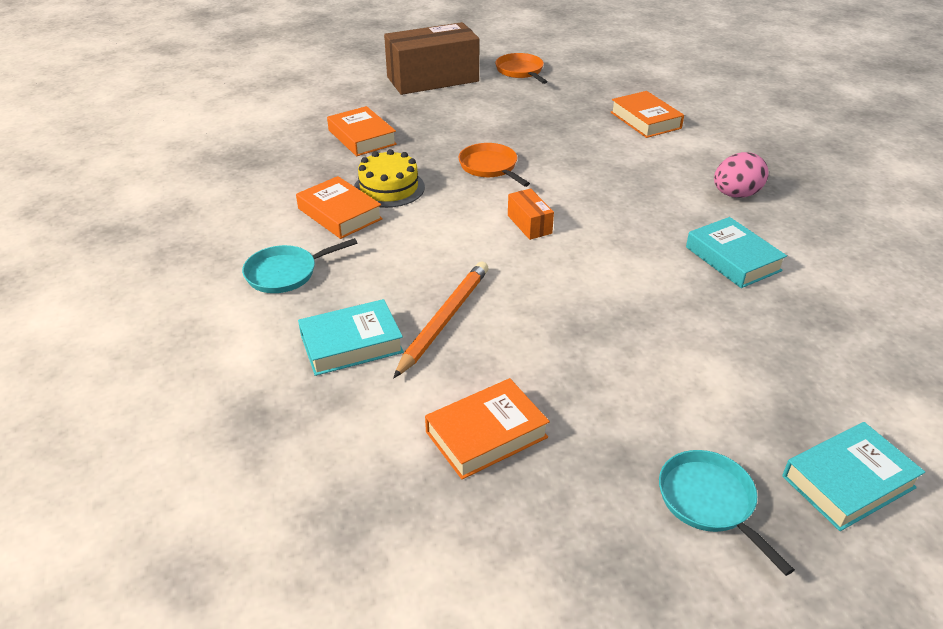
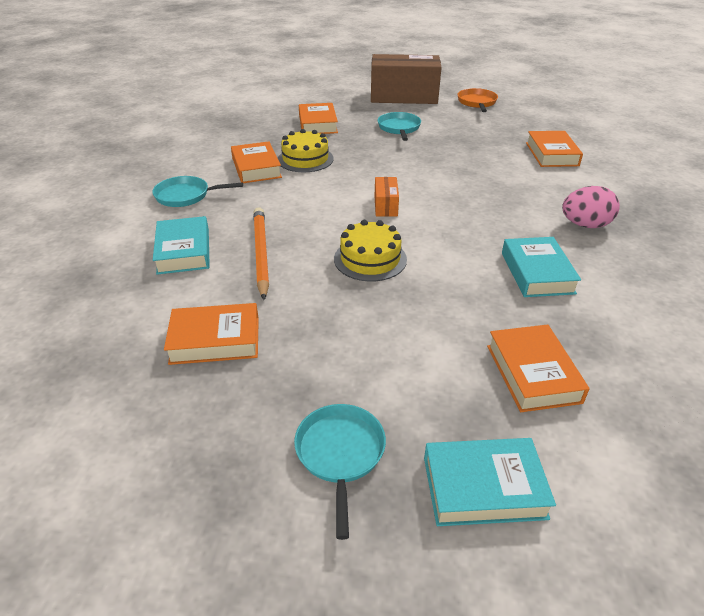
camera: 25 degrees right, 0 degrees up
(351, 344) = (184, 251): turquoise book -> turquoise book turned 75 degrees clockwise
(444, 320) = (261, 253): orange pencil -> orange pencil turned 60 degrees counterclockwise
(462, 123) = (399, 128): none -> turquoise pan
(490, 167) = (392, 161): orange pan -> none
(566, 291) = (370, 259): none -> yellow cake
(806, 362) = (533, 373): none -> orange book

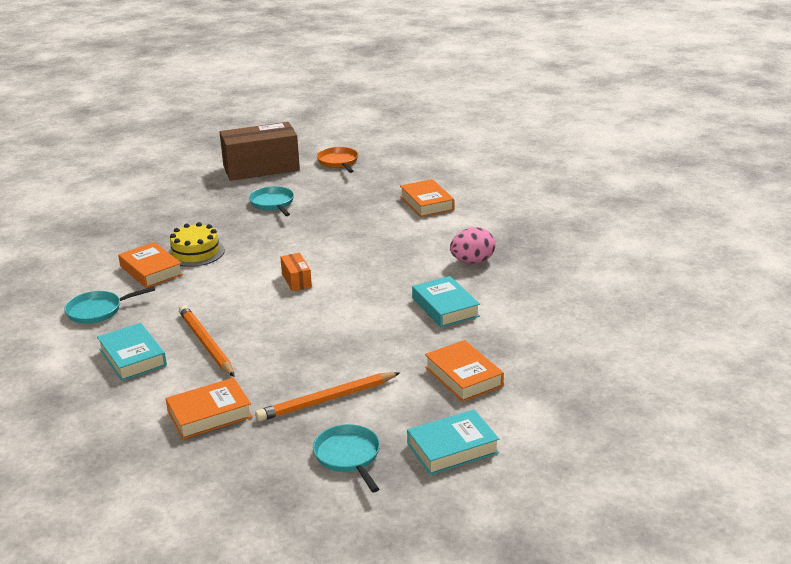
camera: 20 degrees left, 10 degrees down
(317, 124) = (187, 214): orange book -> none
(351, 359) = (327, 400): none -> orange pencil
(370, 259) = (305, 327): yellow cake -> none

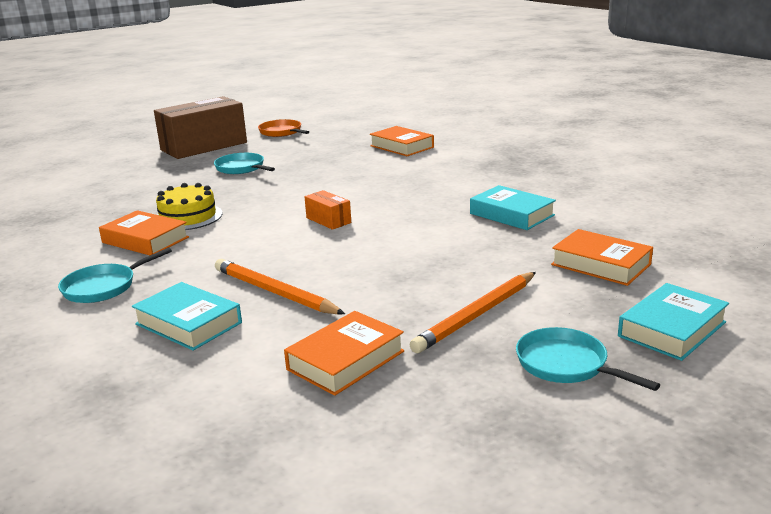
camera: 20 degrees left, 5 degrees down
(472, 261) = (496, 178): pink egg -> none

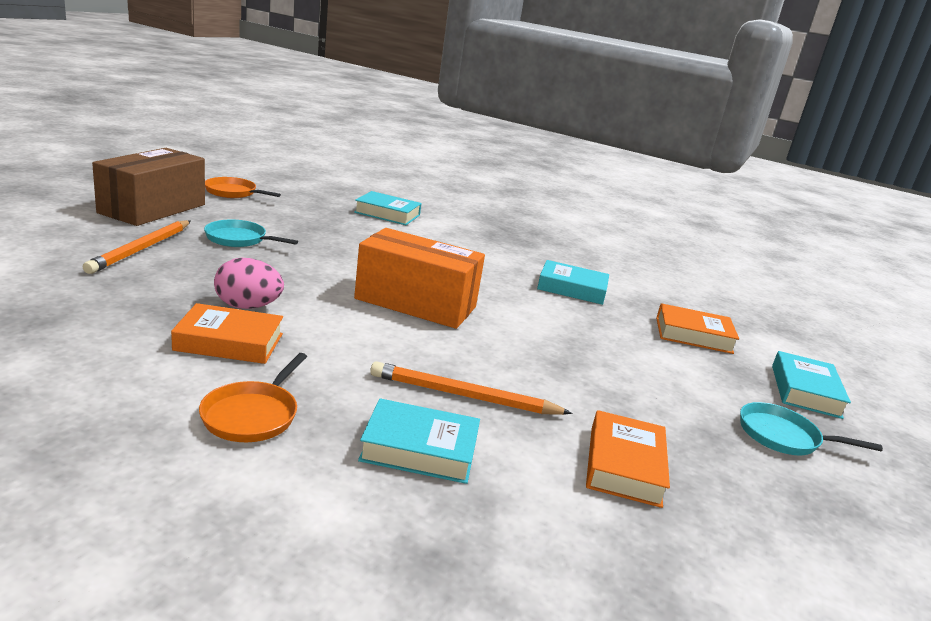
camera: 35 degrees left, 0 degrees up
(104, 287) = (253, 415): turquoise pan -> orange pan
(188, 217) = (248, 306): yellow cake -> pink egg
(328, 220) = (416, 303): orange box -> orange box, size x2.29
(402, 146) = (387, 214): orange book -> turquoise book
(476, 315) = (667, 397): orange pencil -> orange pencil (141, 249)

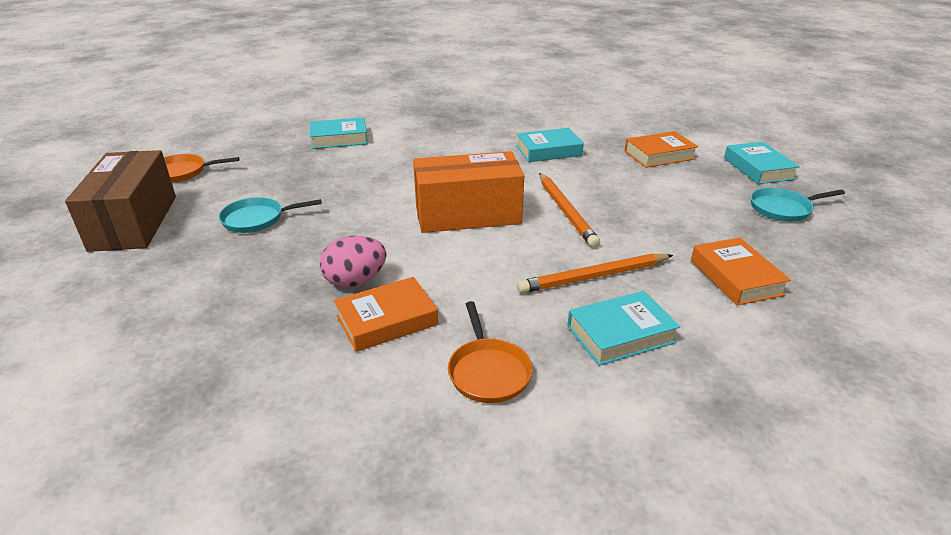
camera: 25 degrees left, 10 degrees up
(141, 249) = (188, 270): orange pencil -> orange pencil (566, 212)

